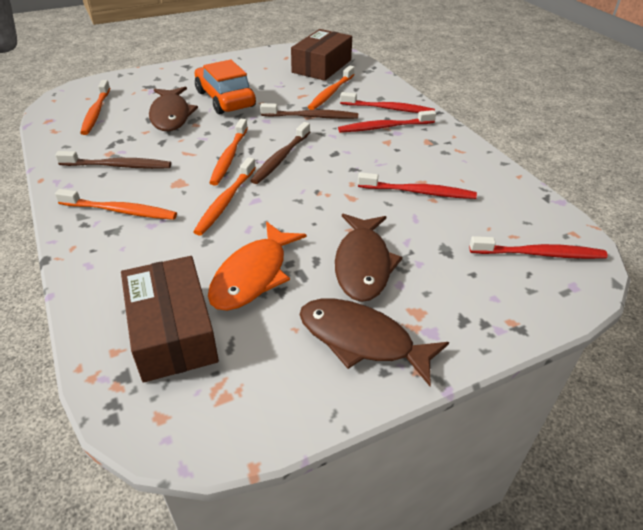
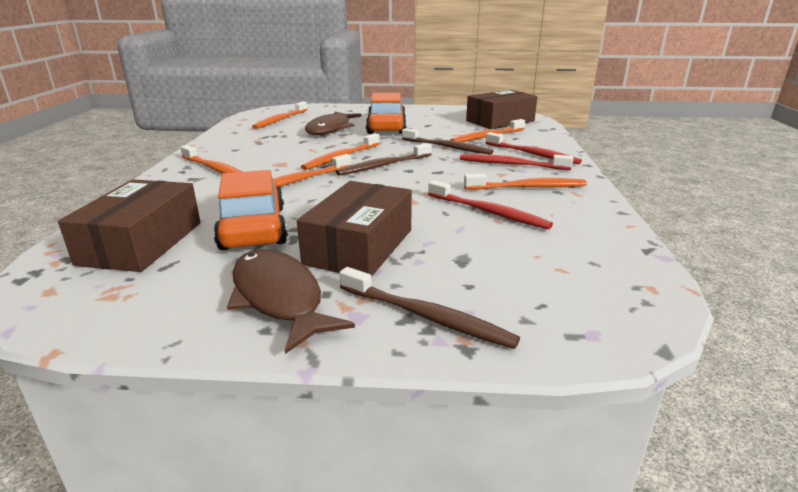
camera: 30 degrees right, 15 degrees down
(118, 166) = (252, 147): brown toothbrush -> brown toothbrush (426, 316)
(253, 275) = (253, 228): orange fish -> orange car
(363, 264) = (359, 246): brown fish -> brown box
(421, 153) = (527, 187): none -> orange toothbrush
(539, 254) = (577, 292): red toothbrush -> none

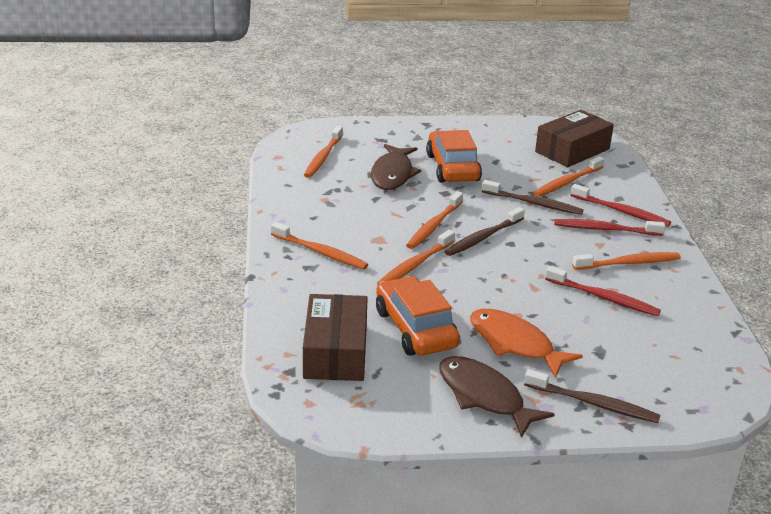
camera: 10 degrees left, 5 degrees up
(359, 246) = (515, 344): brown box -> orange fish

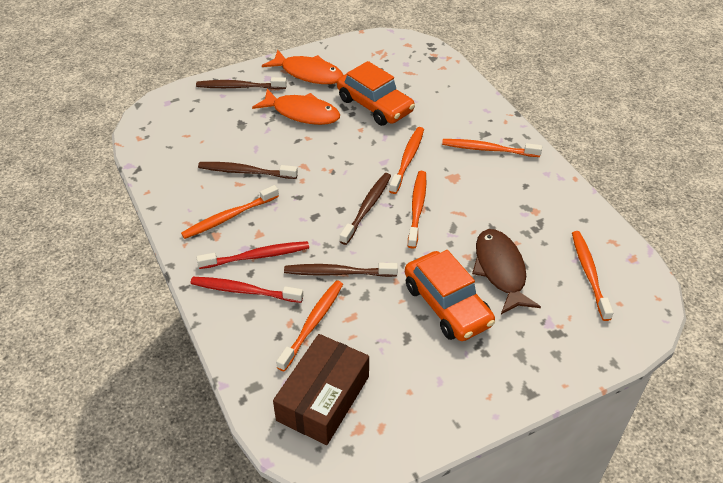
camera: 160 degrees right, 15 degrees up
(335, 351) = (415, 76): brown box -> none
(484, 396) = (308, 73): brown fish -> orange fish
(604, 298) = (245, 172): red toothbrush -> brown toothbrush

